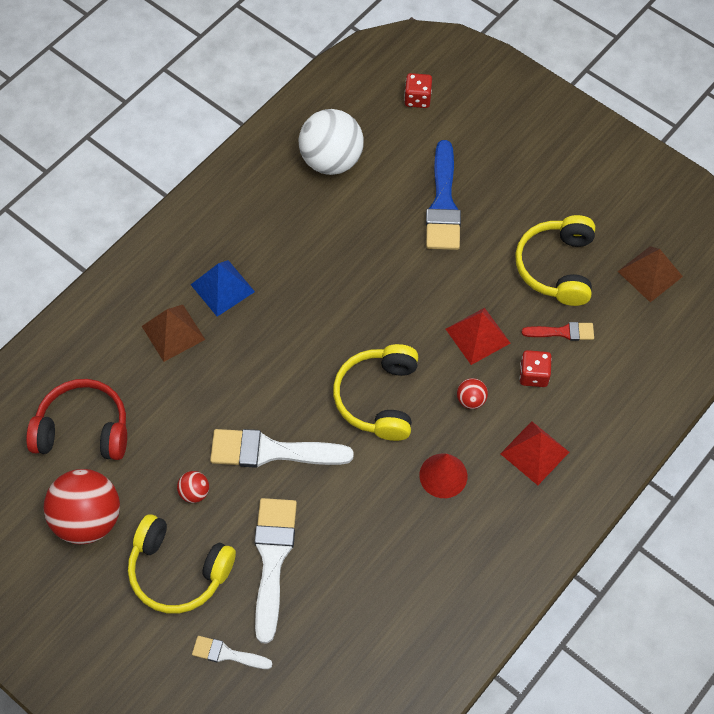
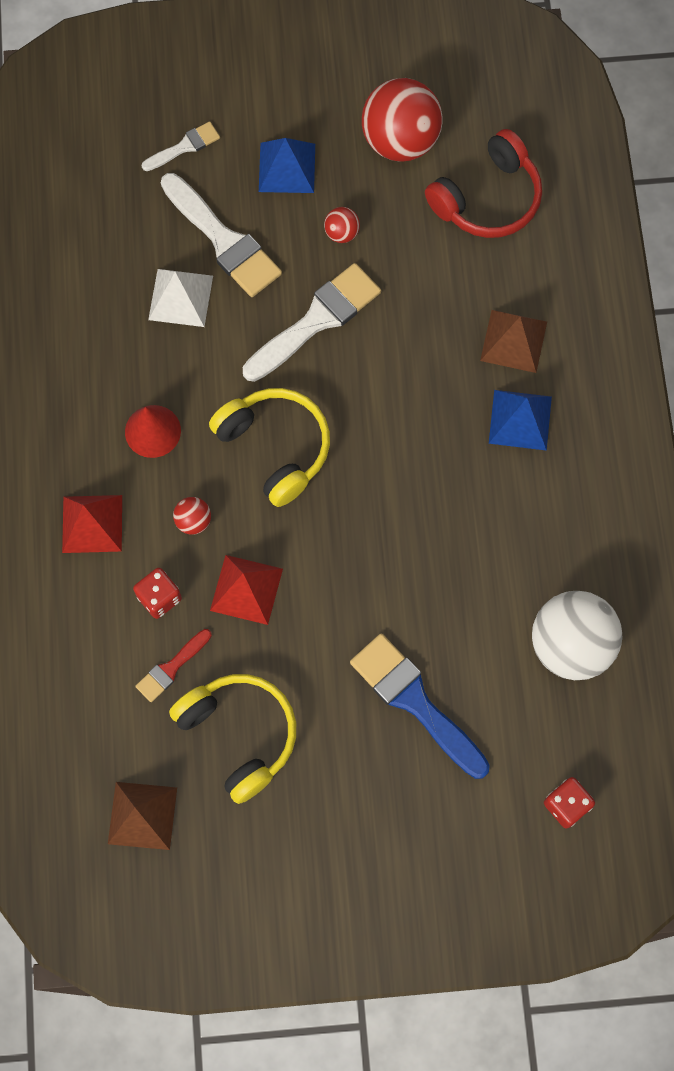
camera: 135 degrees right, 10 degrees up
(178, 571) = (287, 167): yellow headphones -> blue pyramid
(339, 546) = (181, 297): none -> white pyramid

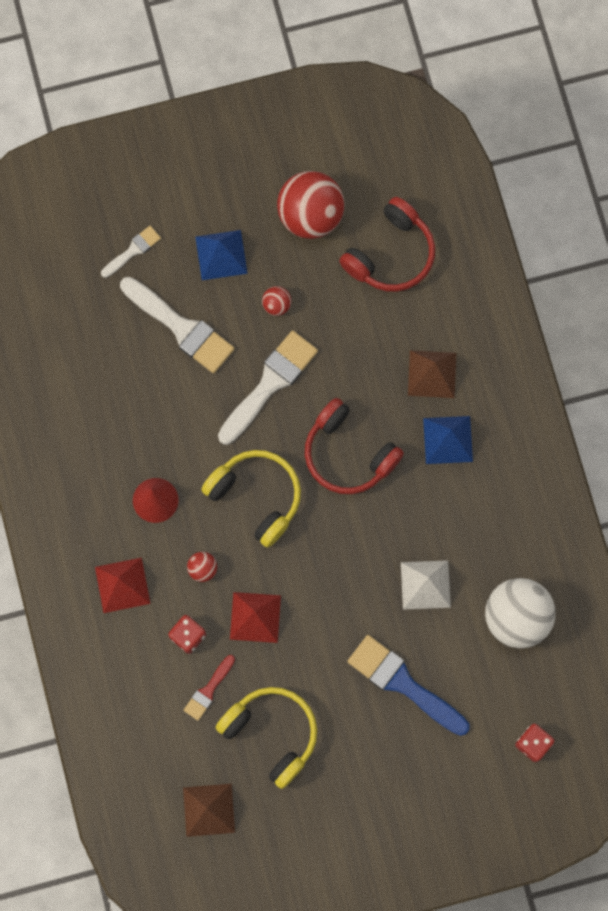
camera: 10 degrees left, 5 degrees up
(181, 297) = (155, 383): white pyramid -> white pyramid (425, 584)
(395, 416) = (348, 454): none -> red headphones

